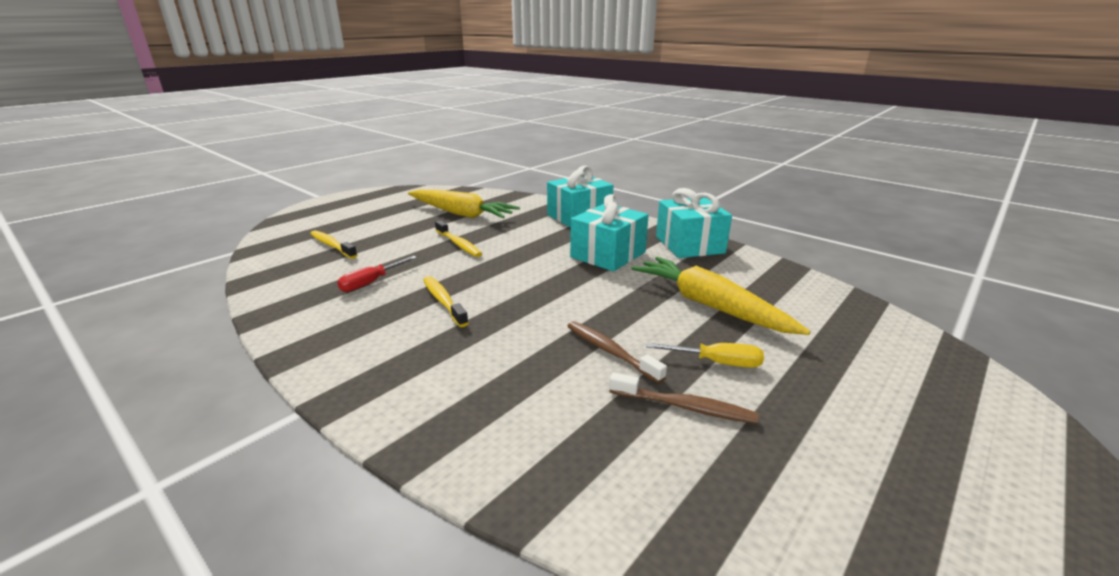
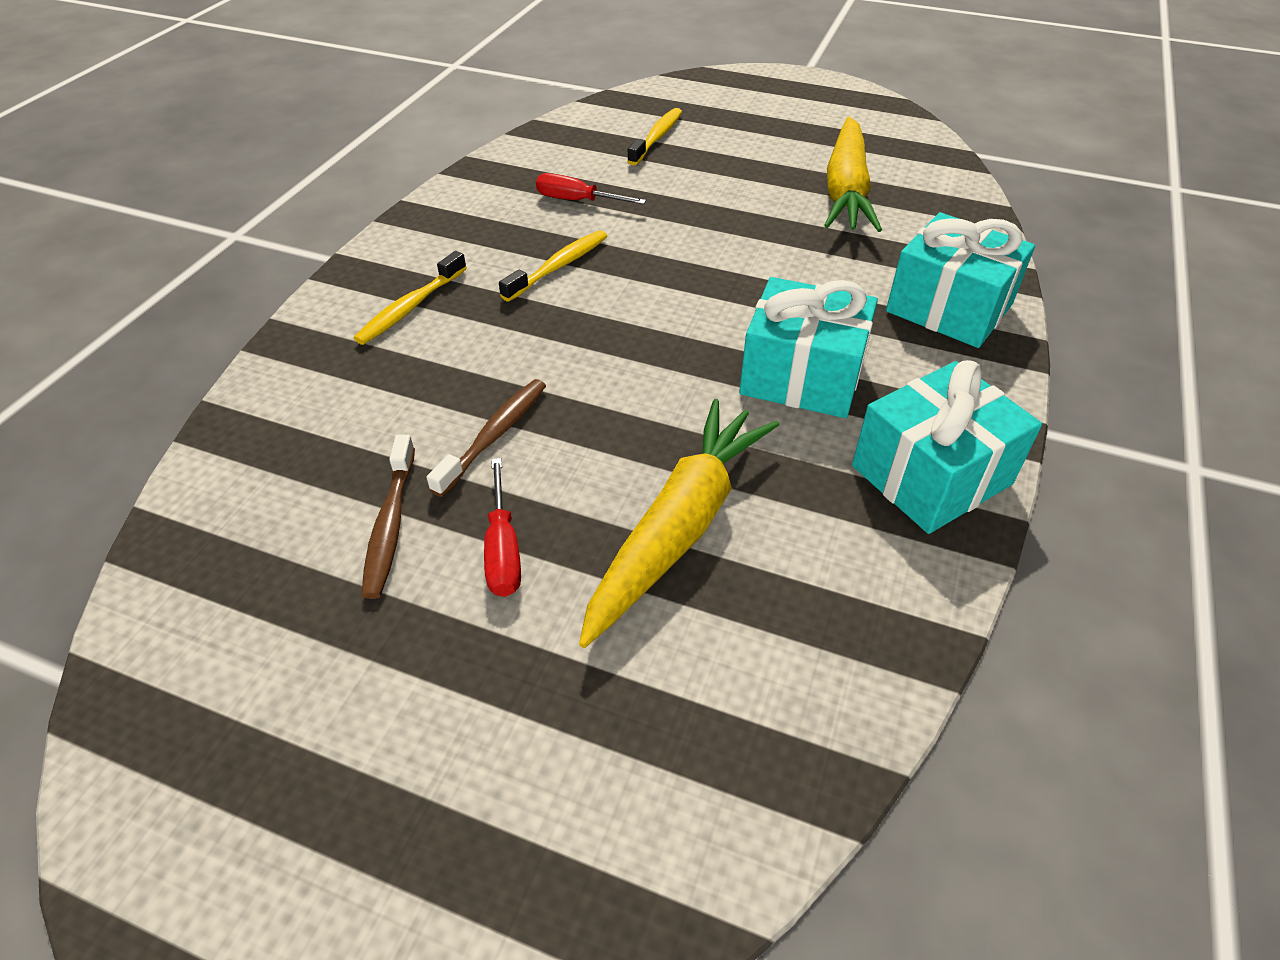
camera: 70 degrees right, 20 degrees up
(459, 244) = (731, 224): yellow toothbrush -> yellow toothbrush (410, 307)
(717, 362) = (503, 549): yellow screwdriver -> red screwdriver

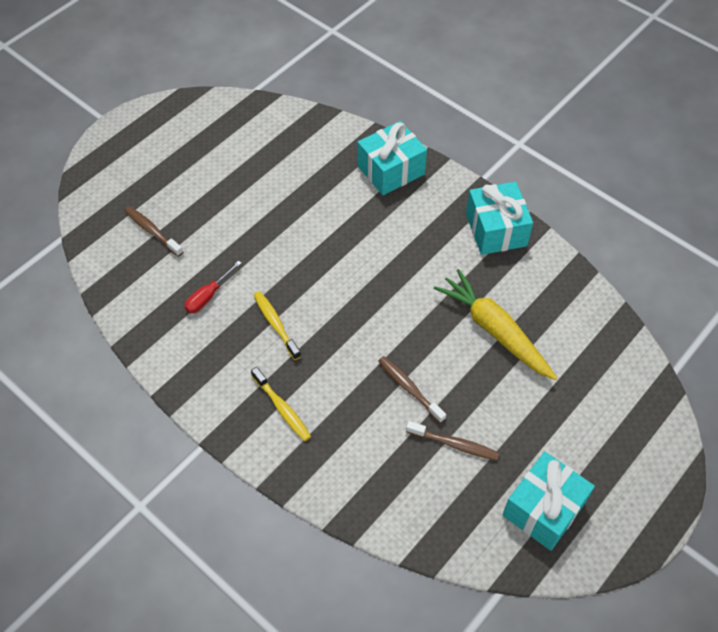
camera: 70 degrees left, 10 degrees up
(503, 549) = (485, 401): red screwdriver -> none
(657, 137) = (152, 231): yellow toothbrush -> brown toothbrush
(802, 376) = (416, 248): turquoise gift -> turquoise gift (543, 509)
(846, 189) = (266, 163): yellow carrot -> none

